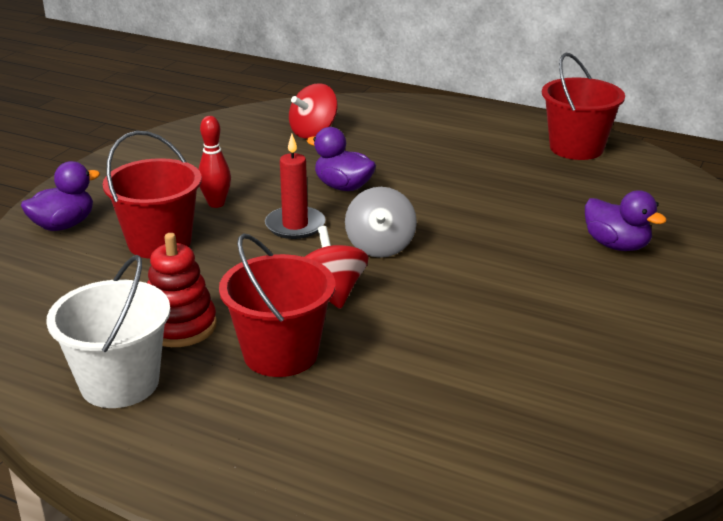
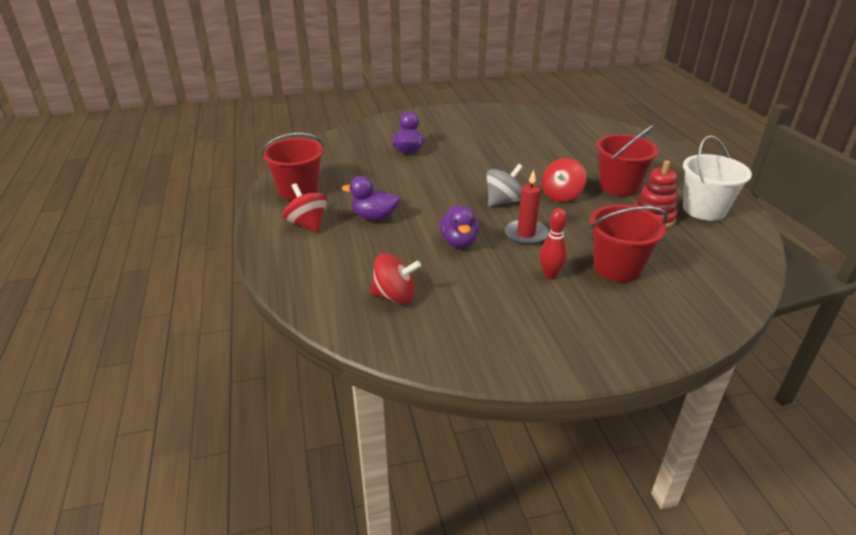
camera: 130 degrees left, 5 degrees up
(63, 225) = (672, 318): purple duck -> purple duck (374, 217)
(491, 133) = (307, 224): none -> red spinning top

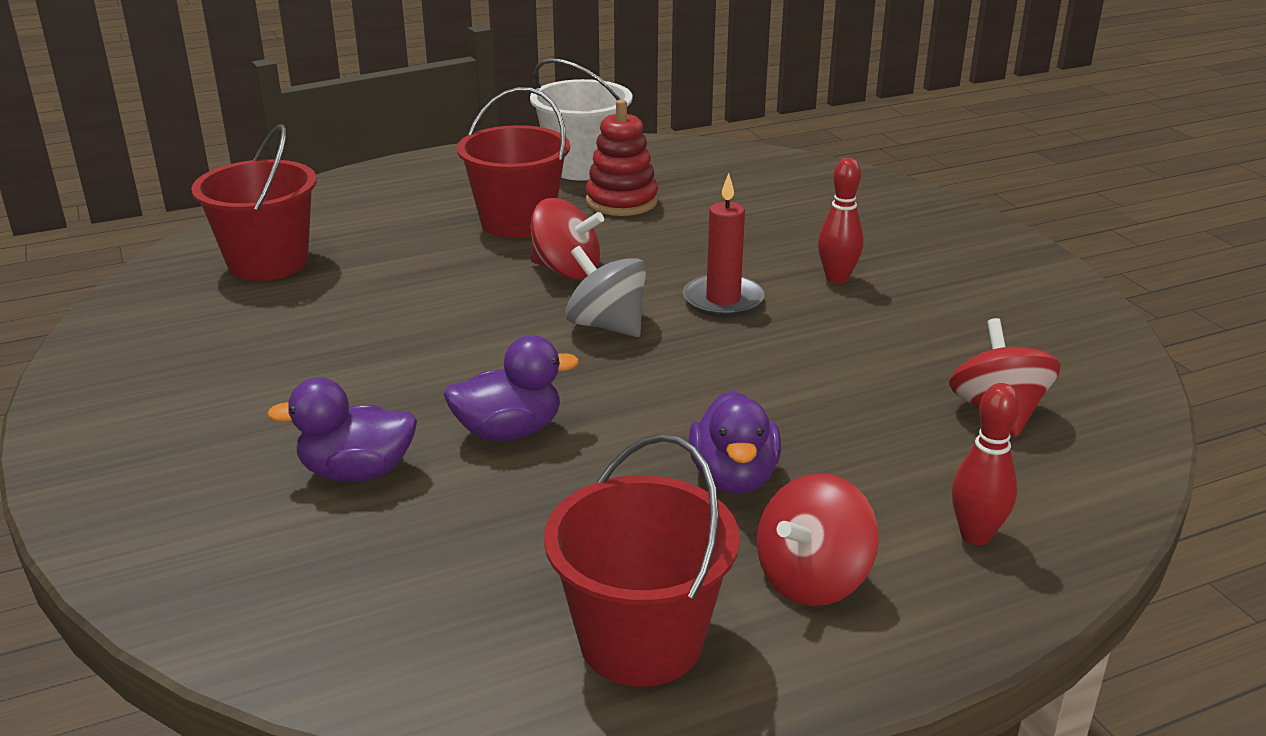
camera: 100 degrees left, 5 degrees down
(310, 265) = (975, 535): none -> red bowling pin
(459, 241) = (782, 363): purple duck -> purple duck (509, 431)
(617, 267) = (784, 231): red bucket -> red bucket (268, 263)

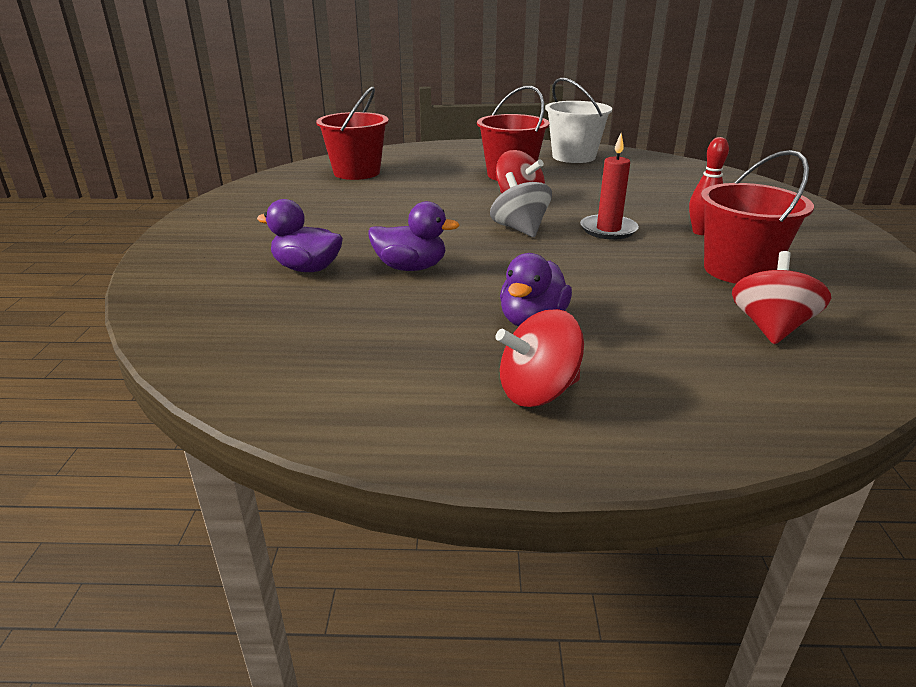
camera: 25 degrees right, 0 degrees up
(621, 201) = (584, 174): red stacking toy -> none
(641, 641) = (386, 394): red bucket -> red bucket (738, 270)
(975, 535) = (691, 398): red bowling pin -> none

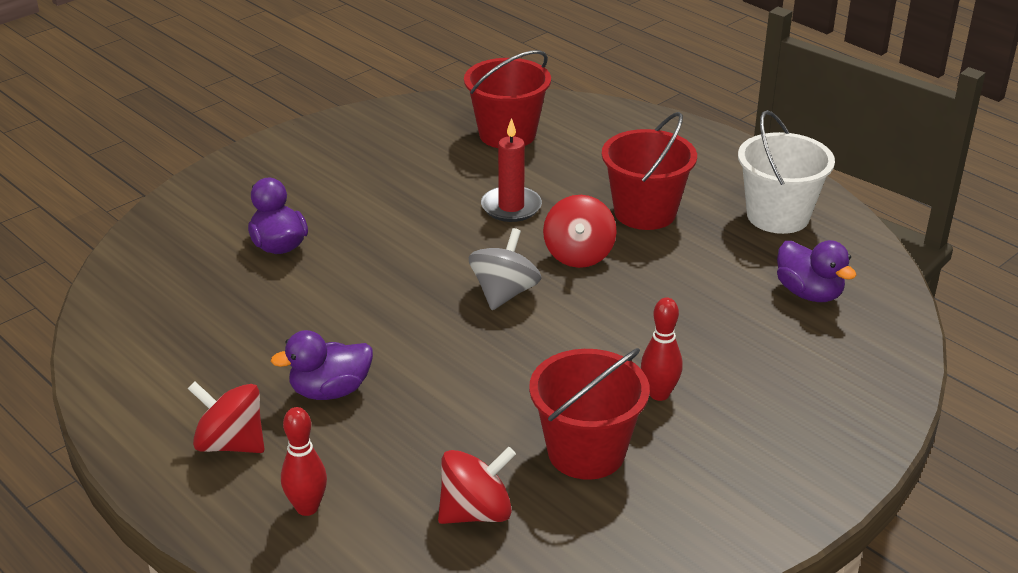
camera: 45 degrees right, 5 degrees up
(411, 267) = (345, 287): purple duck -> purple duck (809, 293)
(608, 230) = (579, 339): red candle -> red candle (511, 207)
(684, 393) = (307, 507): none -> red bowling pin

